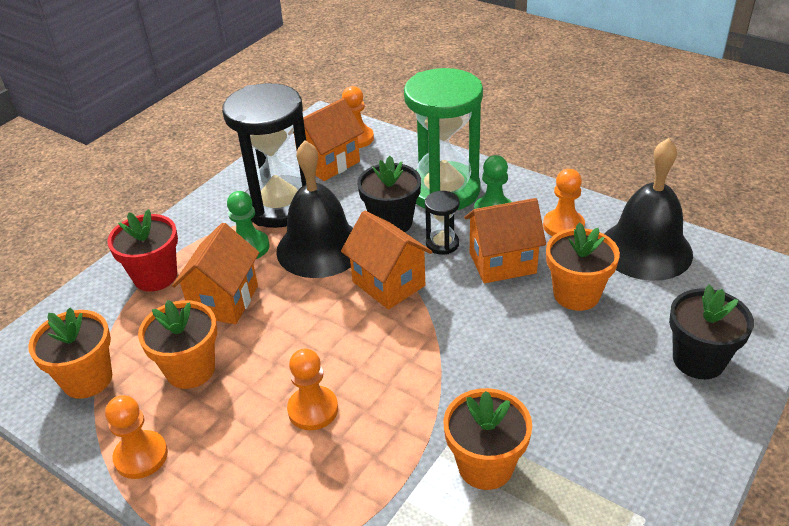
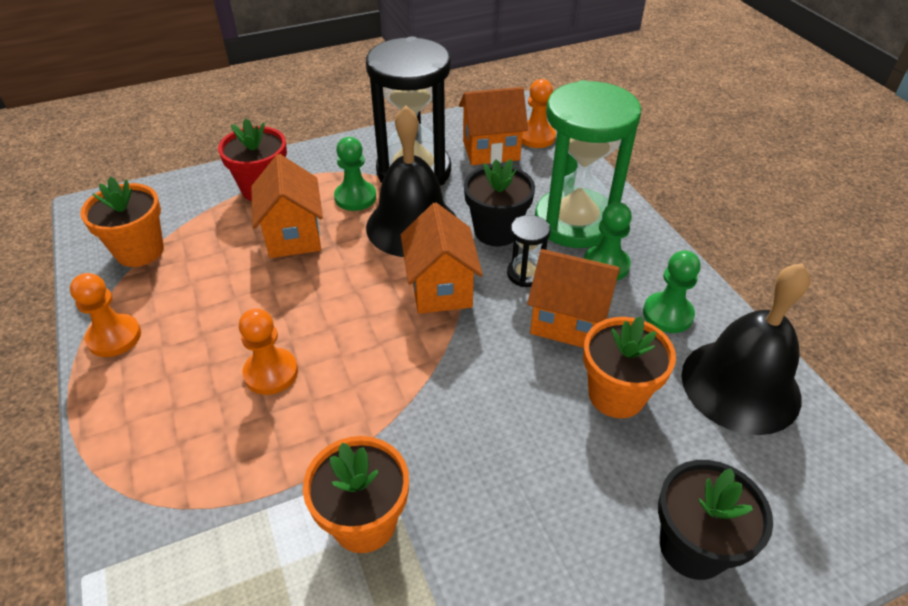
camera: 30 degrees right, 5 degrees up
(190, 370) = (214, 283): orange flower pot -> none
(224, 301) = (293, 236): orange house -> orange house turned 60 degrees counterclockwise
(563, 226) = (667, 314): orange pawn -> green pawn

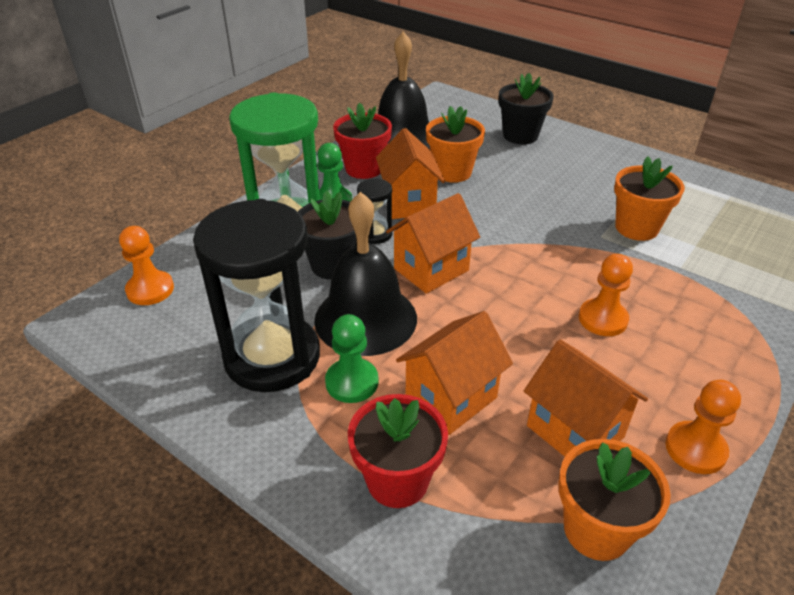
camera: 120 degrees left, 5 degrees down
(491, 150) = (195, 313): orange house -> orange house (575, 431)
(667, 314) = (364, 169): green pawn -> red flower pot

